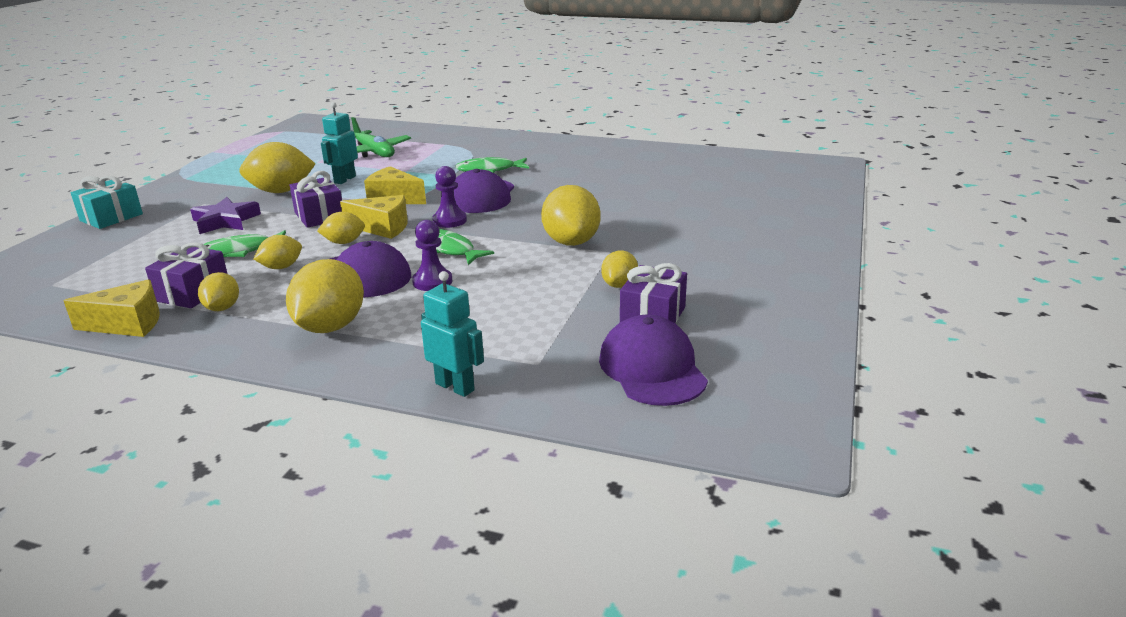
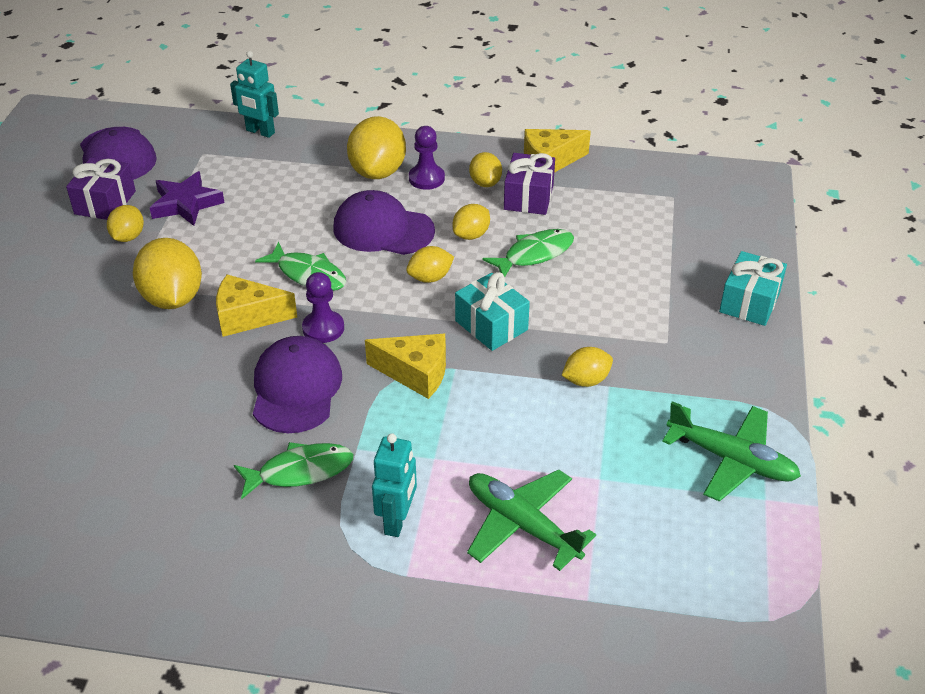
camera: 170 degrees right, 15 degrees up
(225, 221) = (600, 306): purple star -> purple star (186, 204)
(234, 164) = (732, 460): none -> green plane
(281, 191) = (586, 380): yellow lemon -> yellow lemon, size x0.56
(319, 216) = (491, 325): purple gift -> turquoise gift
(344, 179) = (515, 421): turquoise robot -> turquoise robot (397, 520)
(382, 228) = (399, 307): yellow cheese -> yellow cheese (248, 317)
(432, 282) = (310, 227): purple pawn -> purple pawn (426, 178)

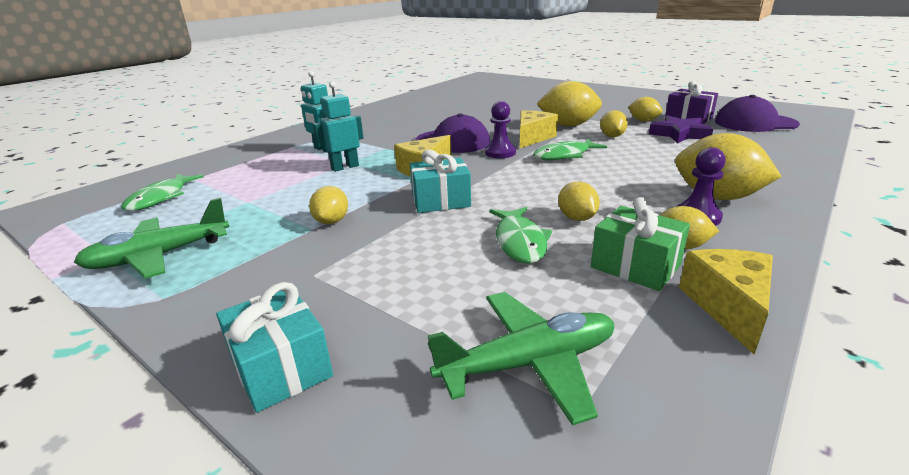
camera: 120 degrees right, 15 degrees down
(260, 132) = (801, 162): turquoise robot -> turquoise robot (345, 167)
(300, 471) = (390, 136): green fish -> green fish (161, 198)
(383, 229) = (610, 185): purple cap -> none
(430, 278) = (525, 190): yellow lemon -> yellow lemon (612, 136)
(522, 525) = (264, 174): green plane -> green plane (529, 363)
(528, 197) = (635, 266): purple gift -> green gift

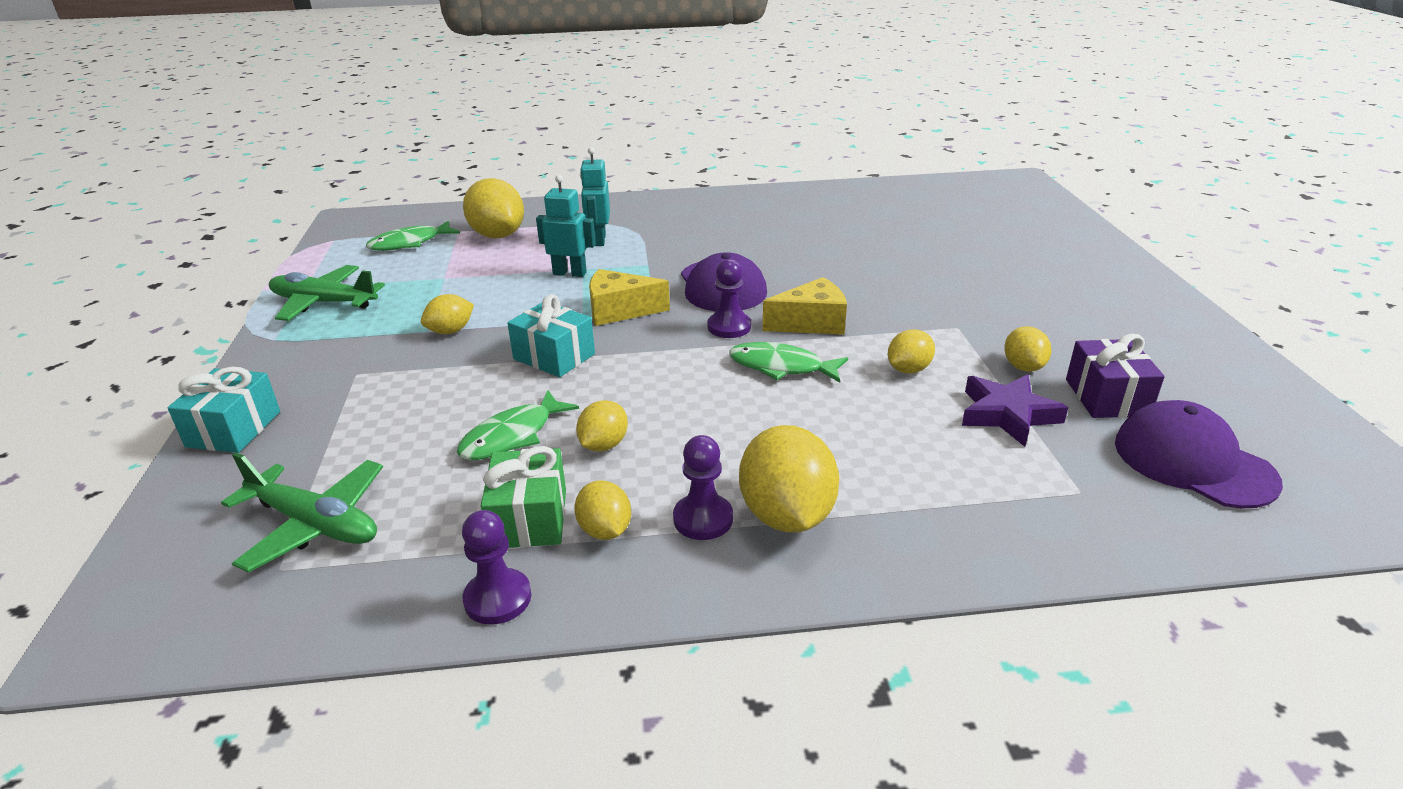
camera: 45 degrees right, 5 degrees up
(568, 125) = (902, 324): yellow lemon -> yellow lemon (497, 235)
(728, 307) = (497, 598): yellow cheese -> purple pawn

